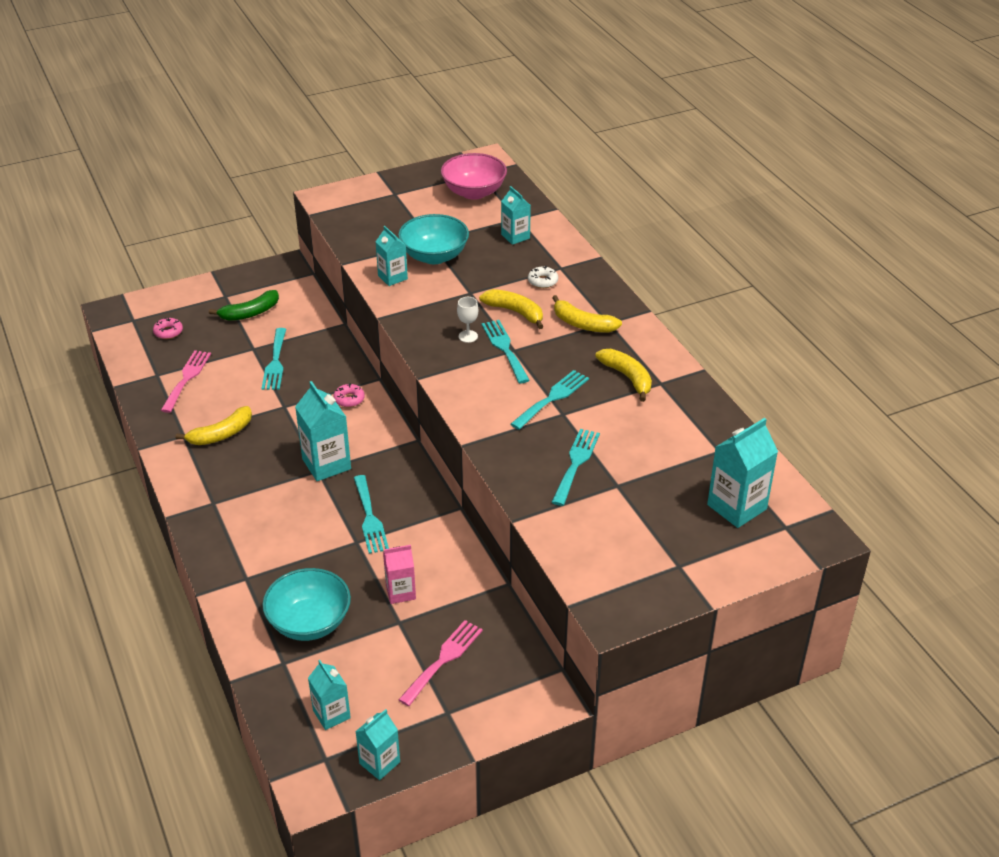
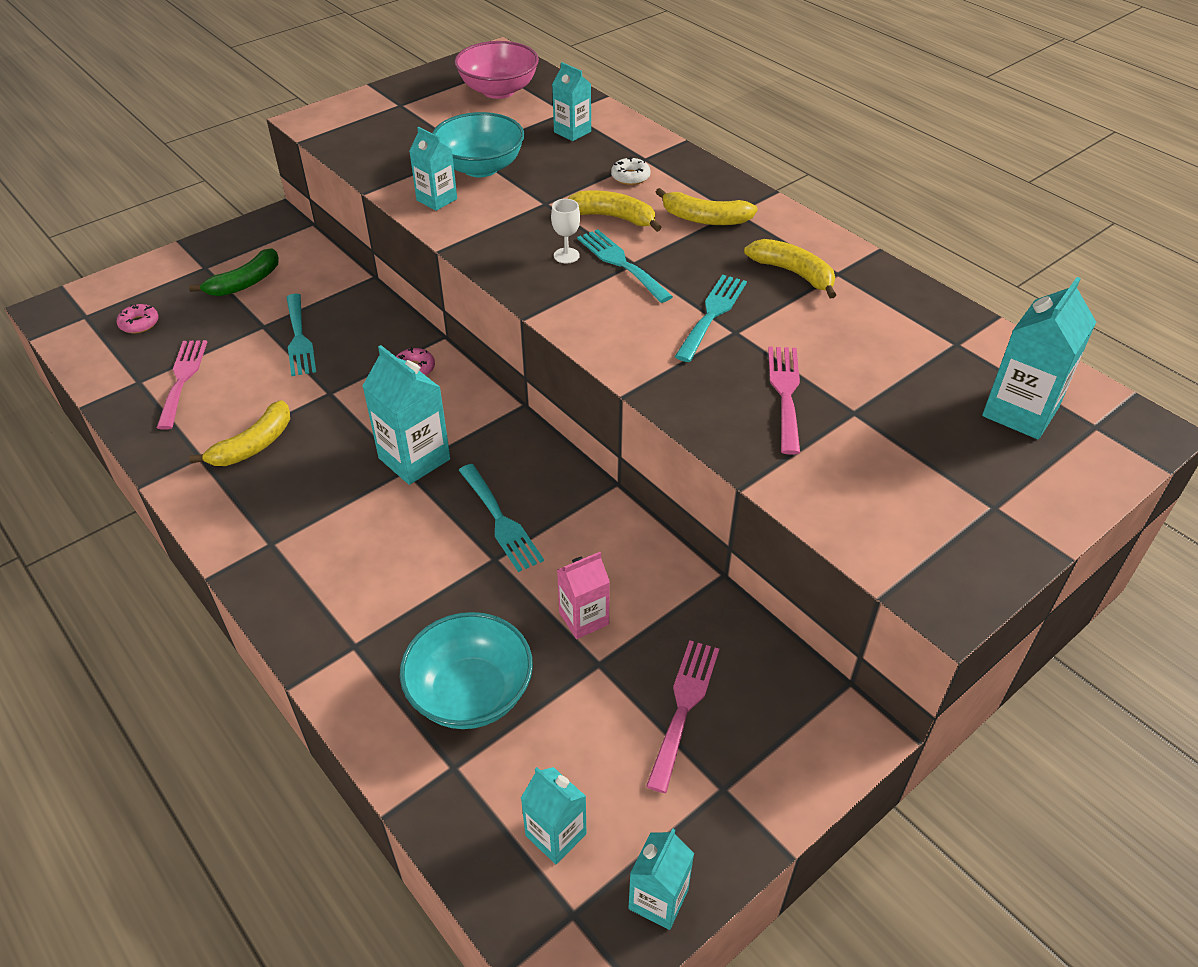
camera: 15 degrees left, 5 degrees up
(576, 463) = (785, 393): turquoise fork -> pink fork

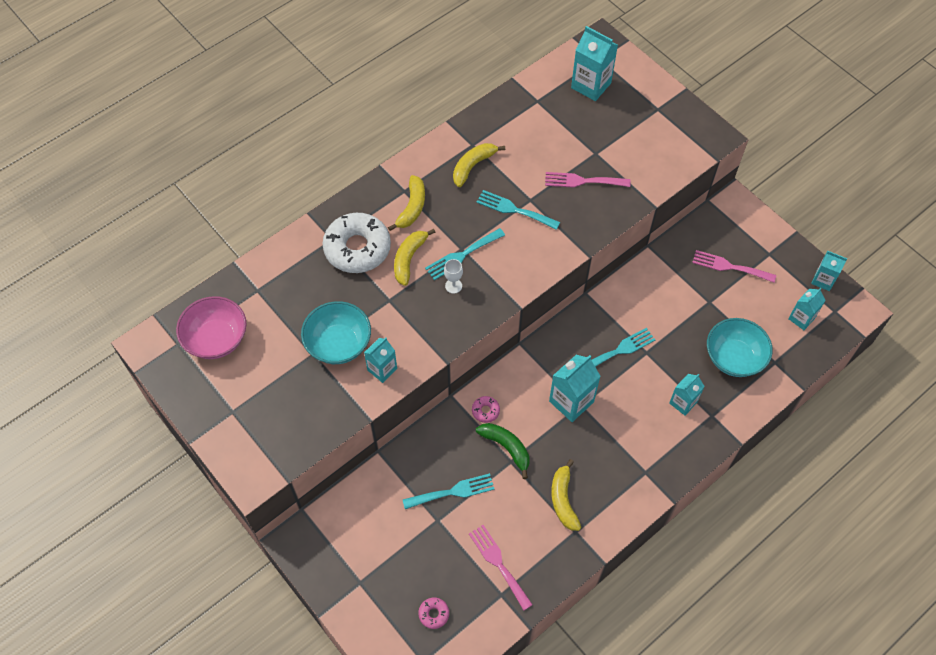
camera: 90 degrees left, 15 degrees up
(182, 379) = (498, 563): pink fork -> pink fork turned 60 degrees clockwise
(245, 283) = (383, 545): green banana -> green banana (506, 448)
(253, 445) = (563, 500): yellow banana -> yellow banana turned 135 degrees counterclockwise
(572, 132) = (290, 285): turquoise carton -> turquoise carton (683, 402)
(584, 618) = (683, 308): pink carton -> none
(630, 177) = (357, 248): white donut -> white donut, size x2.41

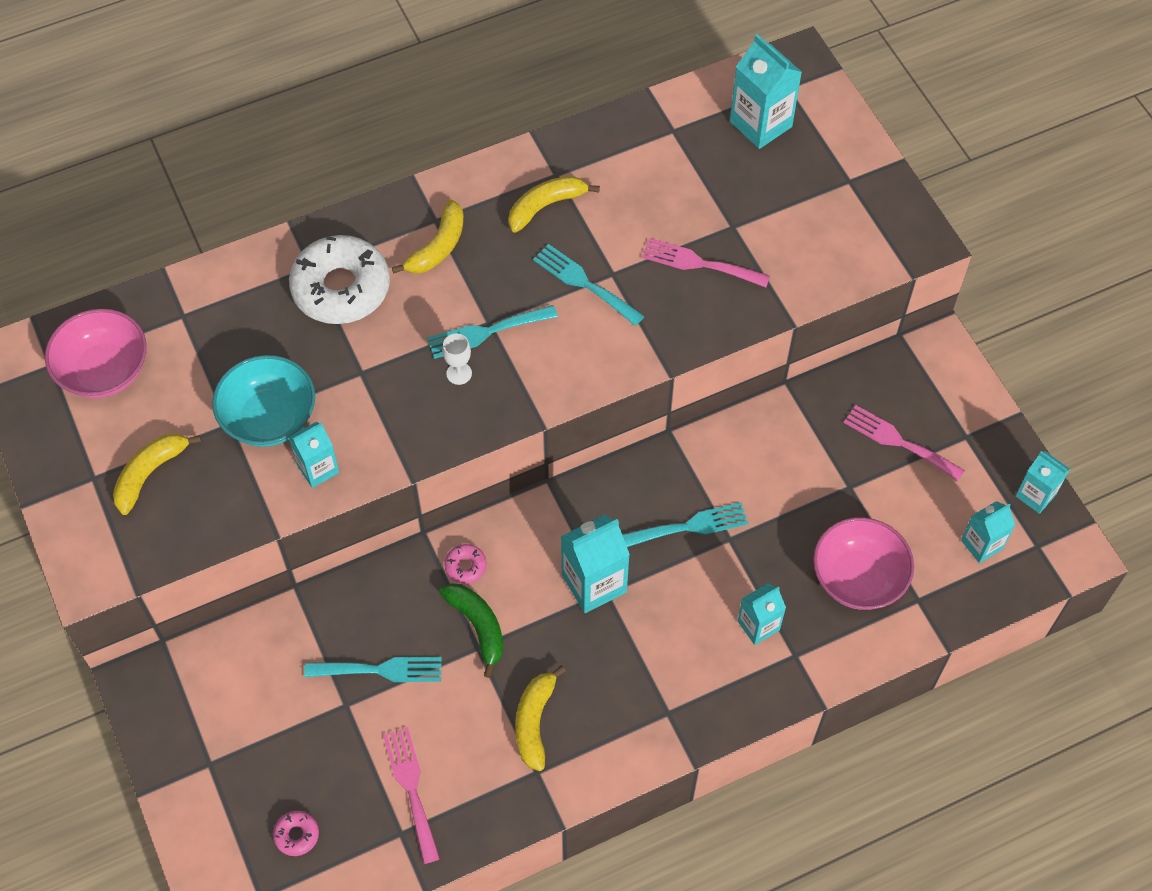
camera: 15 degrees right, 0 degrees up
(409, 259) = (409, 320): yellow banana -> yellow banana (150, 473)
(734, 357) = (858, 578): turquoise bowl -> pink bowl

